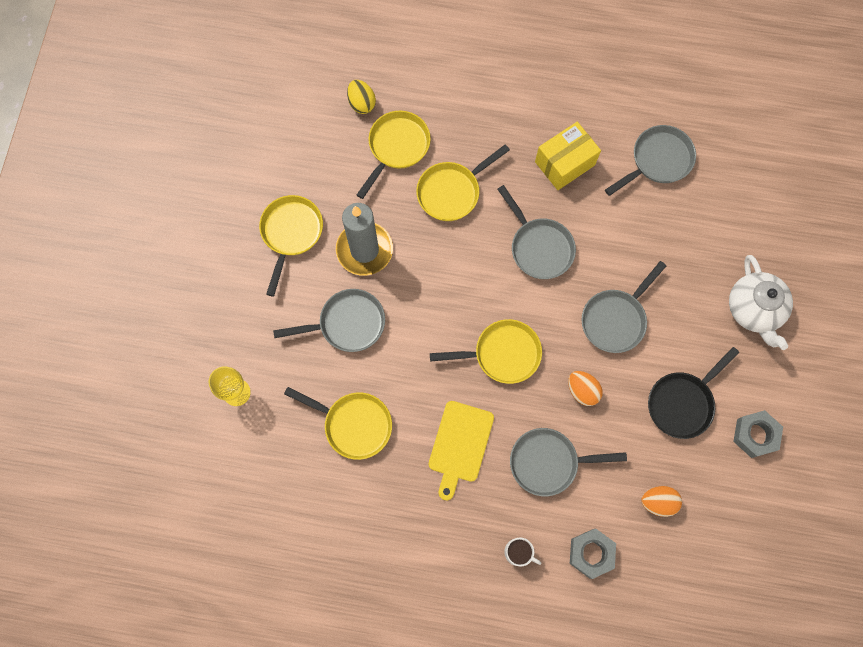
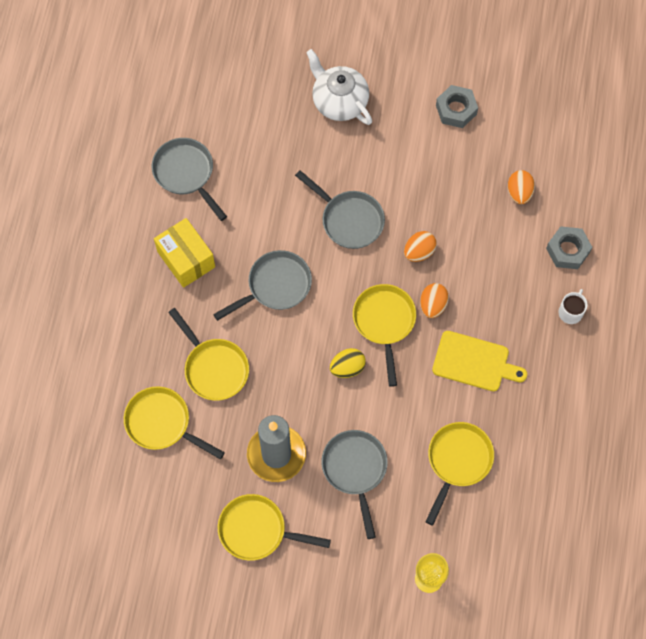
camera: 90 degrees left, 5 degrees down
(362, 103) = (108, 460): yellow egg -> yellow egg (347, 368)
(522, 404) = (433, 305): none -> orange egg
(548, 462) = (487, 284): grey pan -> none
(682, 403) = (428, 167): black pan -> none
(754, 310) = (339, 101): white teapot -> white teapot turned 120 degrees counterclockwise

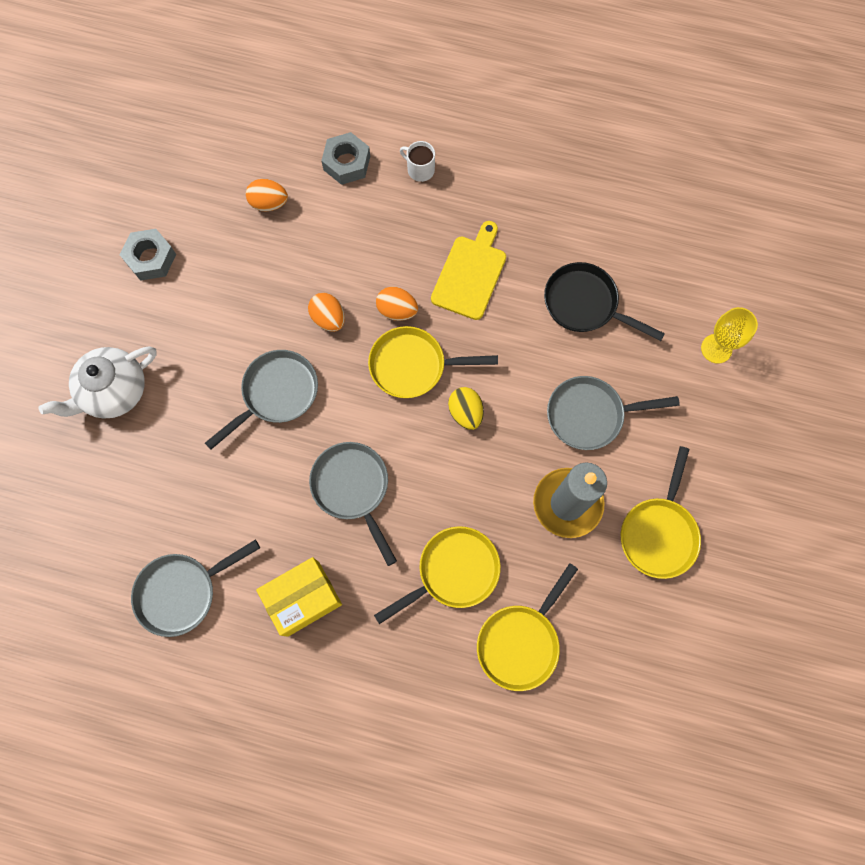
camera: 85 degrees left, 5 degrees up
(457, 461) = (585, 304): yellow pan -> black pan

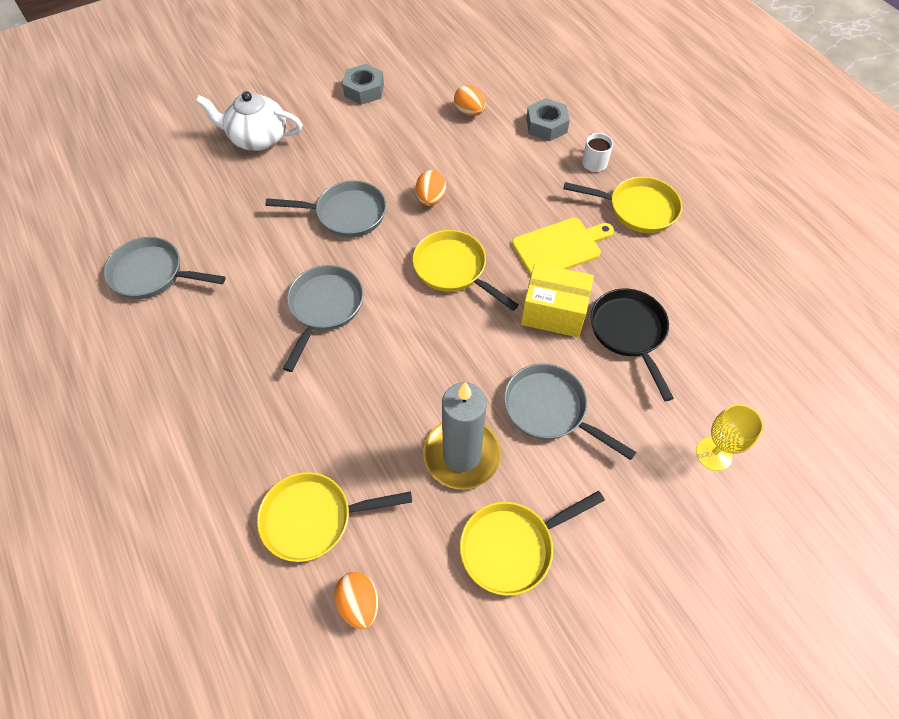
camera: 45 degrees right, 15 degrees down
(303, 598) = (212, 345): yellow box -> yellow box (553, 312)
(397, 310) = (482, 229): orange egg -> orange egg (359, 603)
(453, 571) = (325, 422): yellow pan -> yellow pan (637, 209)
(465, 412) = (456, 328): yellow egg -> none

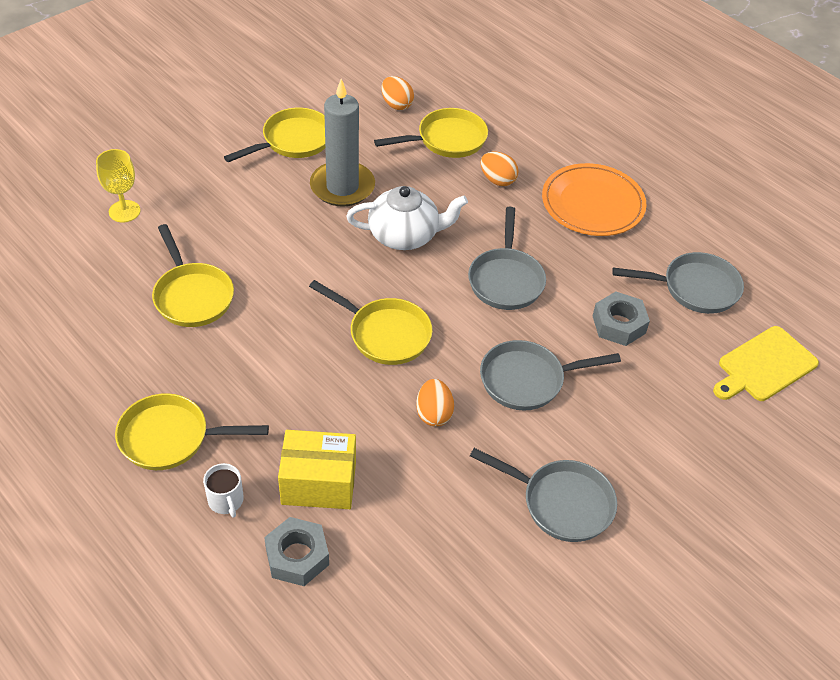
camera: 165 degrees right, 10 degrees down
(189, 388) = (592, 203): none -> orange plate
(257, 138) = (691, 468): white teapot -> white teapot (405, 235)
(364, 90) = (587, 581): grey nut -> grey nut (618, 324)
(469, 112) = (416, 563): orange egg -> orange egg (497, 180)
(549, 410) = (270, 225): grey pan -> grey pan (561, 503)
(553, 312) = (271, 305): yellow box -> yellow box (319, 483)
(560, 247) = (268, 375): yellow cutting board -> yellow cutting board (764, 366)
(629, 332) = (192, 296): black pan -> yellow pan

